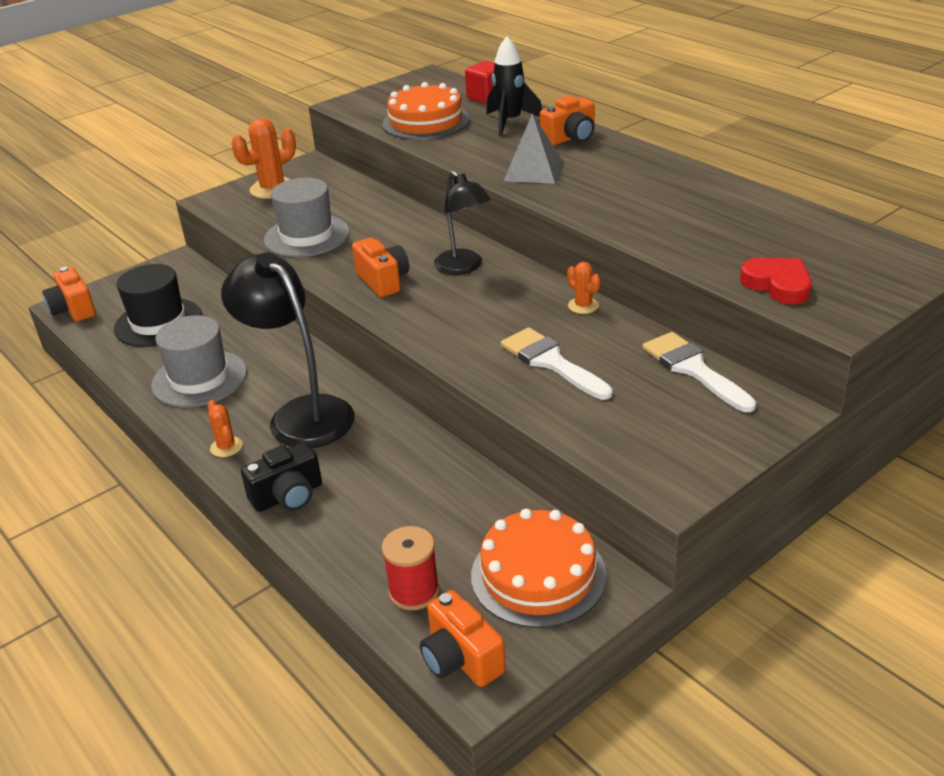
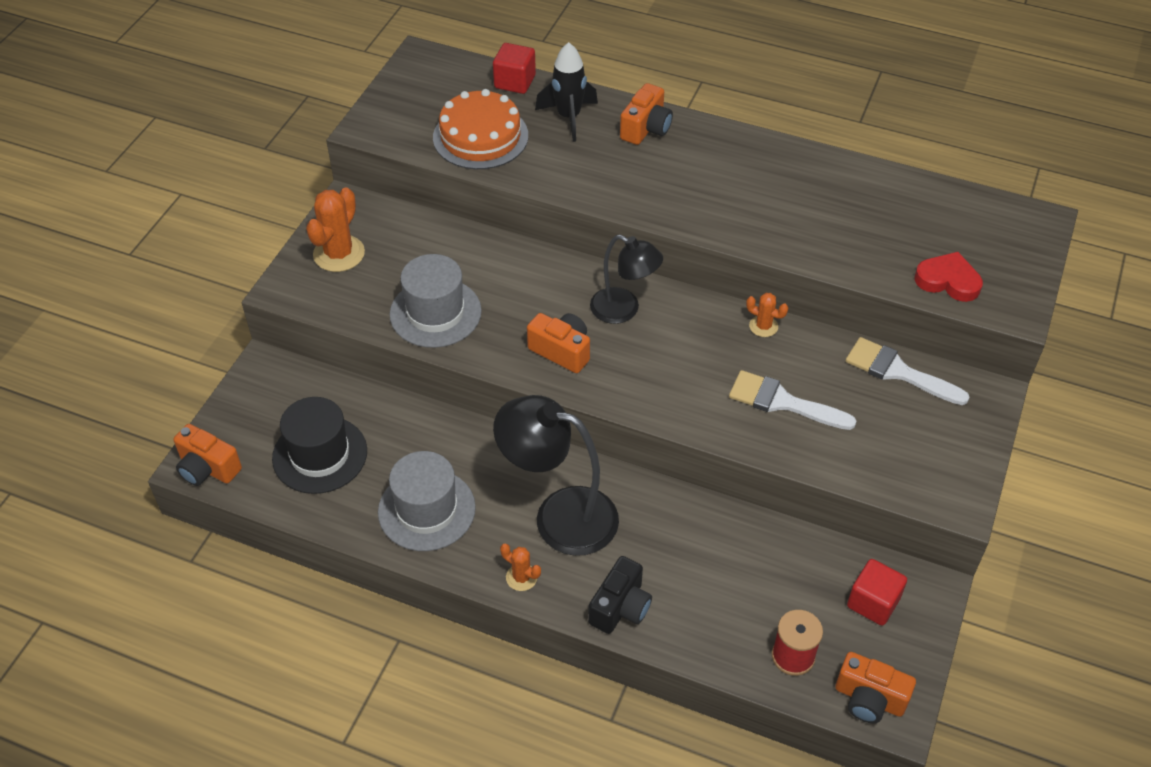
camera: 30 degrees left, 15 degrees up
(533, 171) = (646, 187): grey pyramid -> none
(538, 575) = (873, 602): orange cake -> red cube

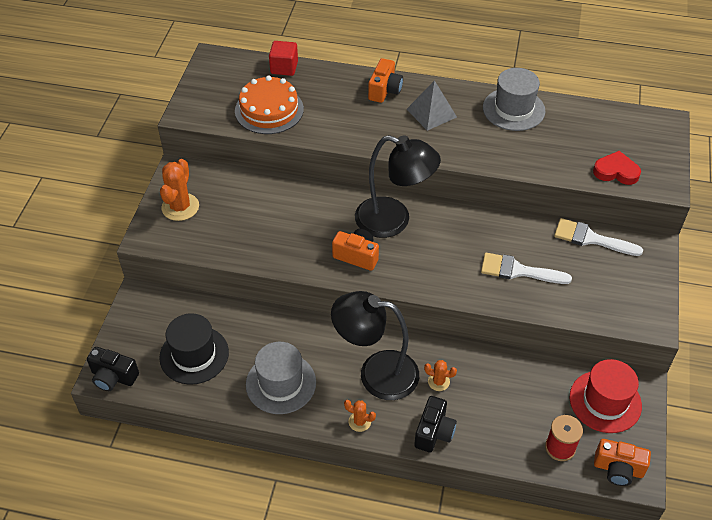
camera: 10 degrees left, 0 degrees up
(207, 468) = (113, 377): orange camera -> black camera
(435, 313) = (260, 240): grey hat -> grey hat (513, 109)
(569, 117) = (328, 89): black rocket -> none
(624, 310) = (393, 221): black lamp -> black lamp, size x1.57
(703, 167) = (431, 113): none -> grey pyramid
(763, 326) = (492, 219): orange cactus -> orange cactus (438, 382)
(873, 602) = (605, 401): red cube -> red hat

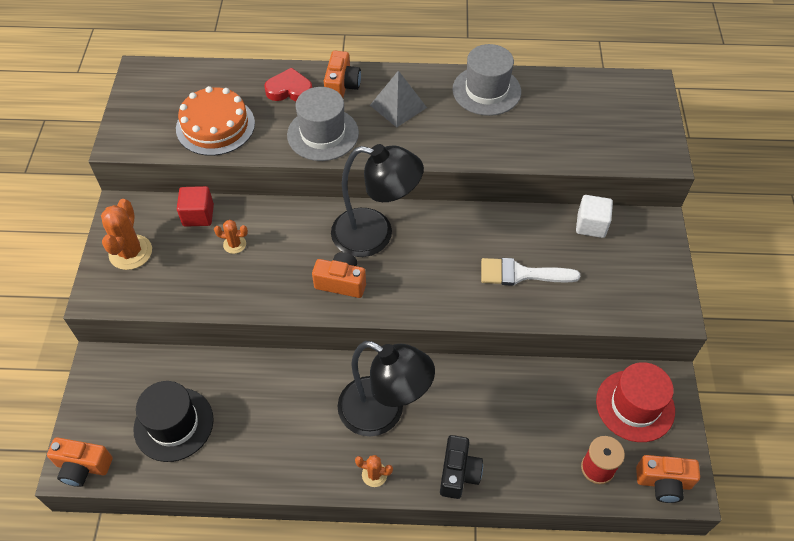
camera: 10 degrees left, 5 degrees up
(113, 377) = (83, 467): black camera -> orange camera
(281, 383) = (278, 443): grey hat -> grey hat (323, 134)
(284, 68) = (224, 73): red cube -> red cube (198, 215)
(376, 373) = (383, 413): black lamp -> black lamp turned 150 degrees counterclockwise
(438, 382) = (453, 412): orange cactus -> orange cactus (234, 244)
(591, 238) = (591, 225): white brush -> white cube
(616, 171) = (609, 148): red heart -> red heart (289, 90)

